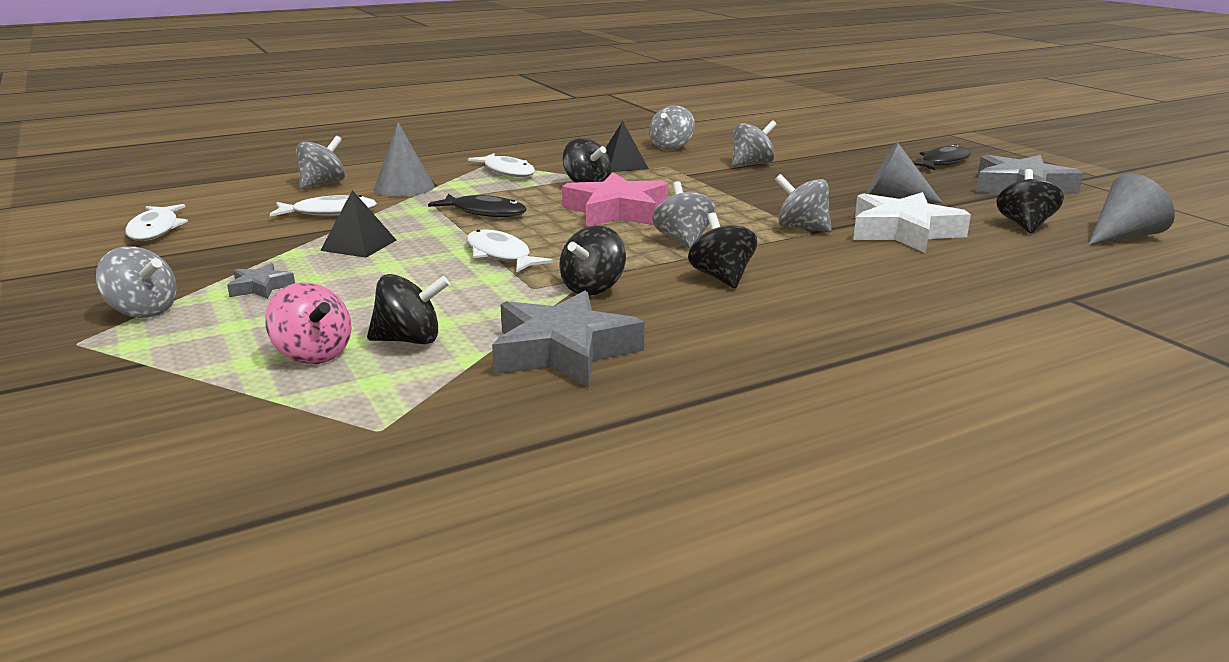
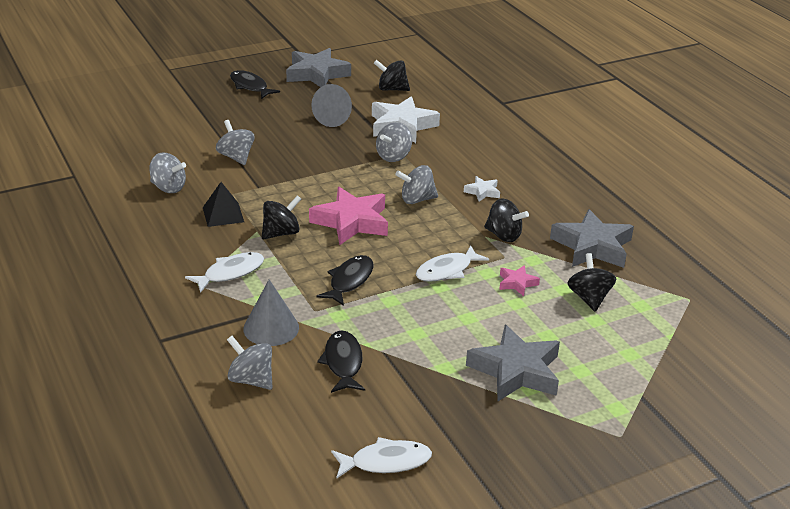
camera: 90 degrees left, 10 degrees up
(143, 311) = (565, 418): grey spinning top -> none
(260, 287) = (516, 371): grey star -> grey star, size x2.10
(313, 354) = (615, 331): pink spinning top -> none
(329, 213) = (343, 363): white fish -> black fish
(358, 245) = (426, 336): black pyramid -> none
(462, 293) = (517, 283): none -> pink star
(721, 277) = (482, 192): black spinning top -> white star
(1123, 236) = (411, 68): grey cone -> none

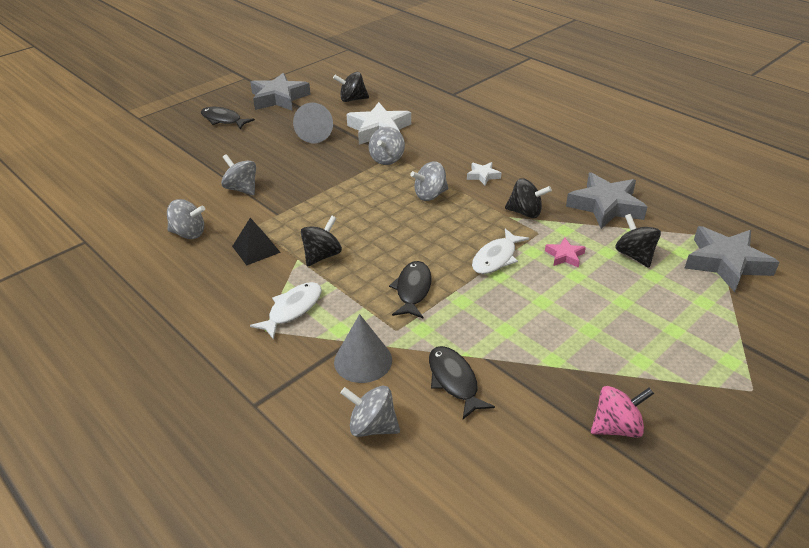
camera: 15 degrees left, 5 degrees up
(351, 222) = (383, 229): pink star -> none
(386, 462) = (559, 486): white fish -> none
(468, 432) = (616, 427): none -> pink spinning top
(516, 371) = (618, 346): grey star -> grey star (726, 263)

